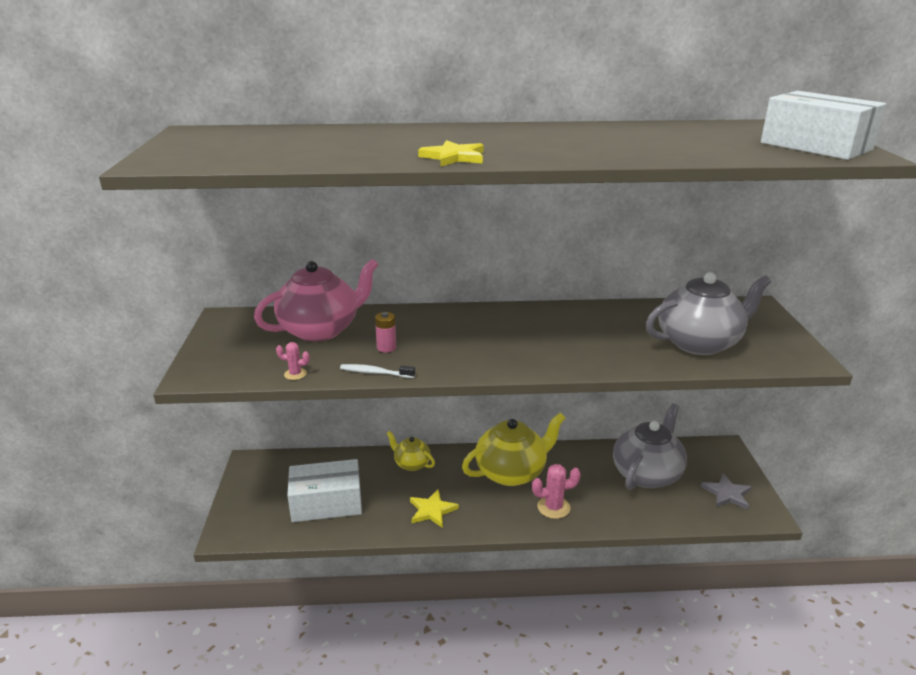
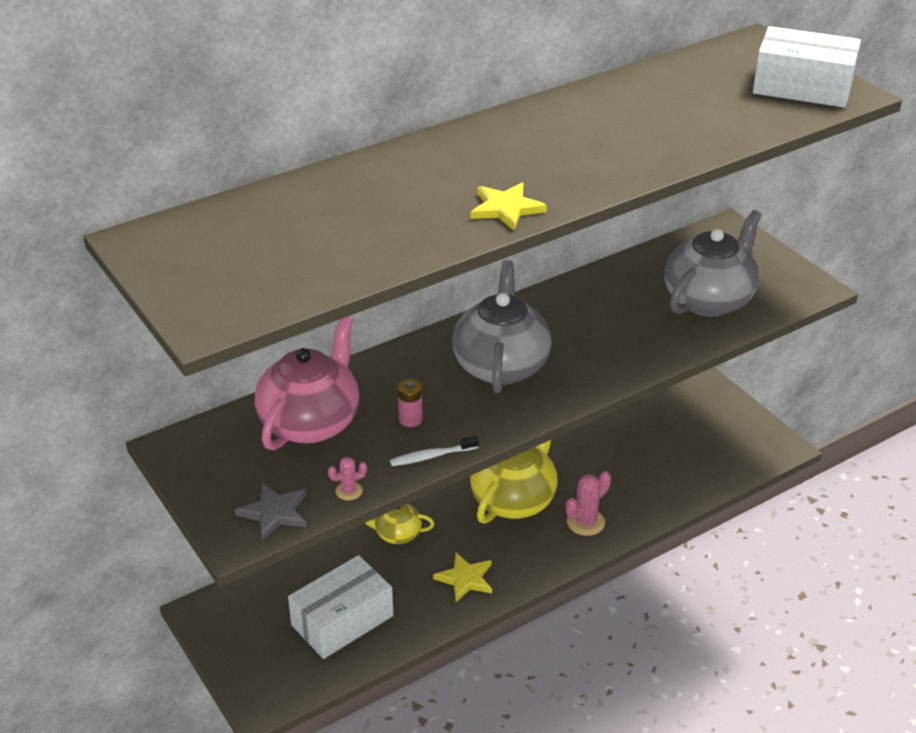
camera: 30 degrees left, 10 degrees up
(647, 474) = (650, 445): grey teapot -> grey teapot (501, 365)
(727, 494) = (736, 438): grey star -> grey star (274, 513)

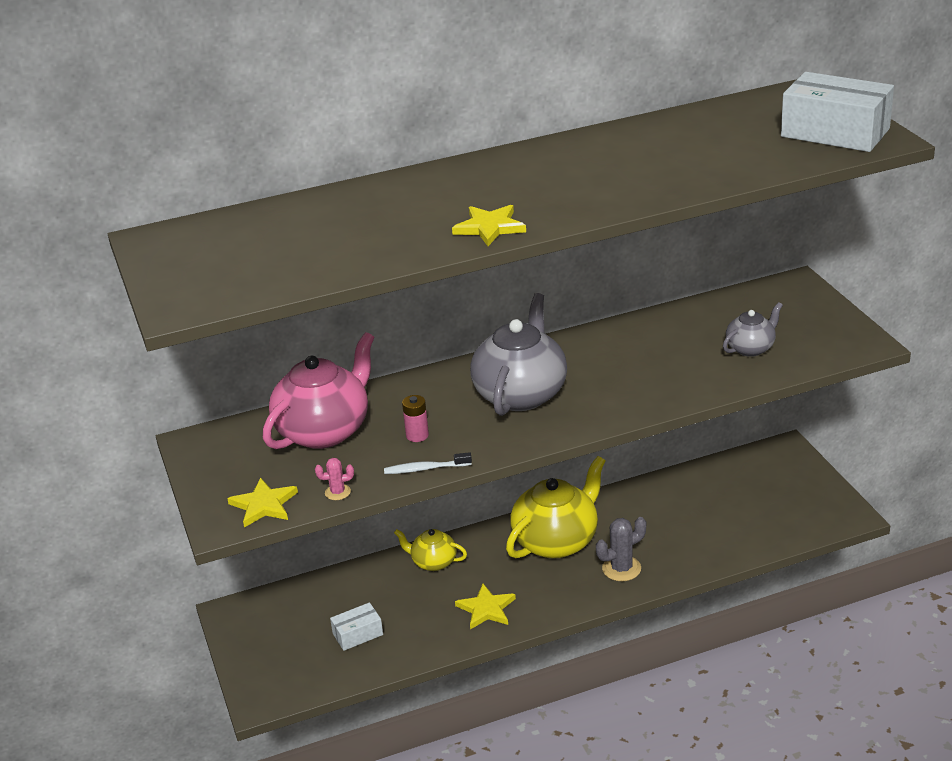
camera: 15 degrees right, 5 degrees down
(274, 513) = (264, 505): grey star -> yellow star
(342, 620) = (357, 634): white box -> white box, size x0.52
(585, 522) = (621, 568): pink cactus -> grey cactus
(709, 300) = (750, 348): grey teapot -> grey teapot, size x0.53

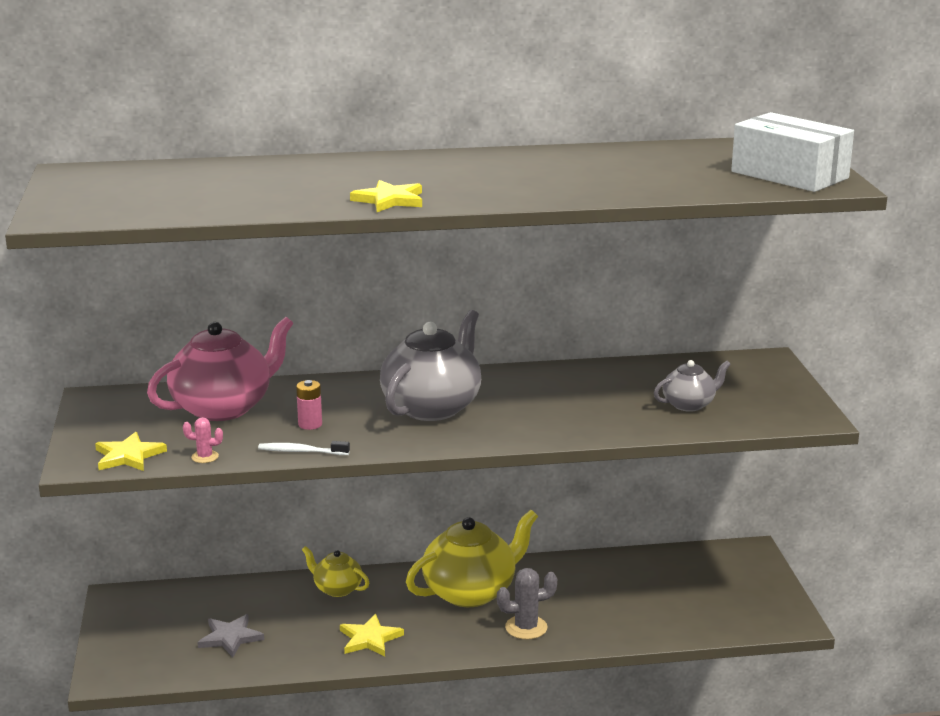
camera: 10 degrees right, 10 degrees down
(357, 634) = (230, 637): white box -> grey star

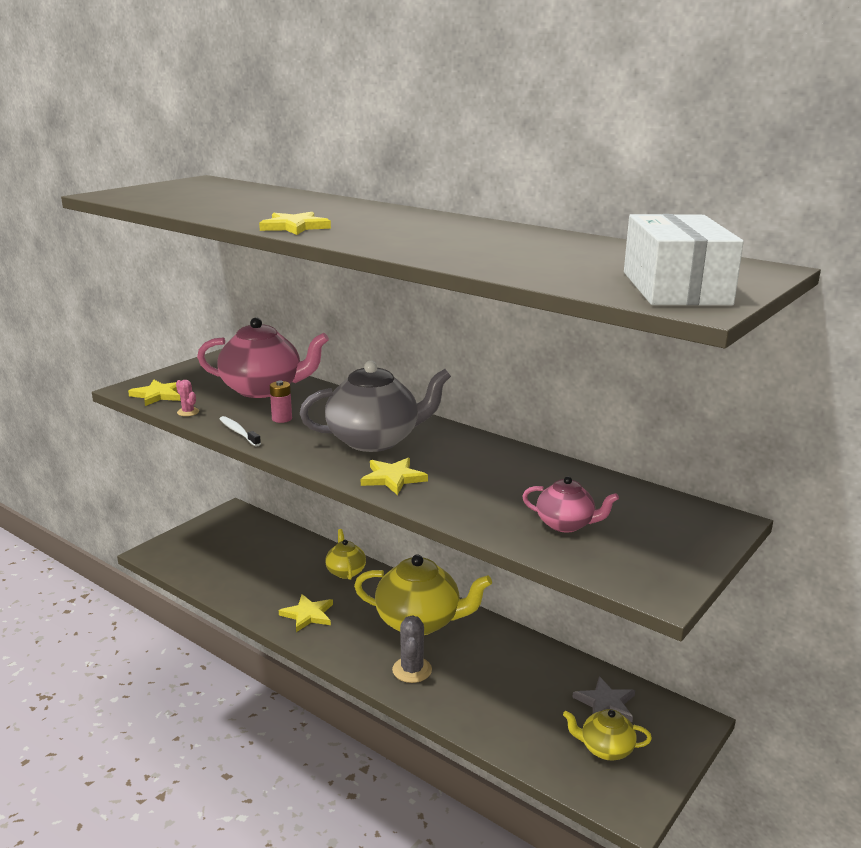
camera: 45 degrees right, 0 degrees up
(230, 637) = (242, 567): grey star -> grey star (606, 703)
(514, 428) = (393, 478): none -> yellow star
(526, 627) = (412, 670): grey cactus -> grey cactus turned 60 degrees clockwise
(689, 404) = (566, 524): grey teapot -> pink teapot
(729, 598) = (605, 749): none -> yellow teapot

